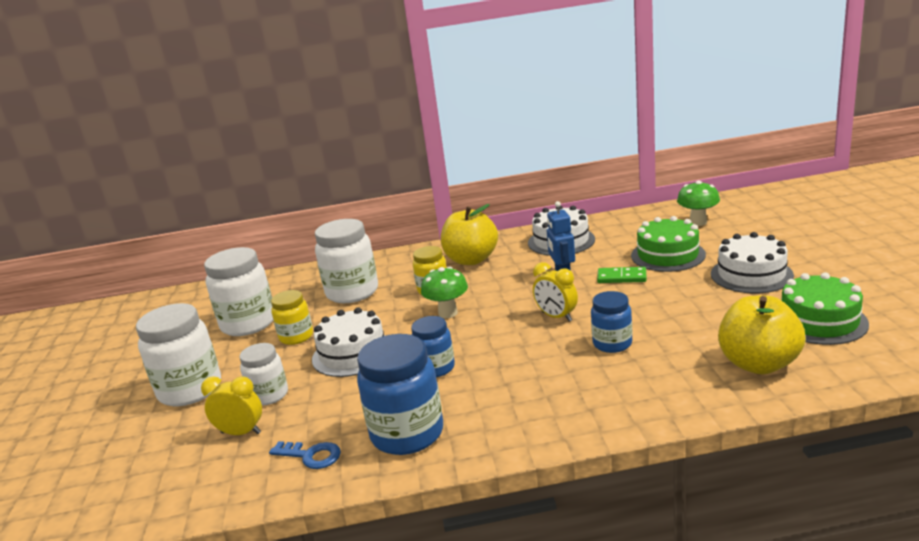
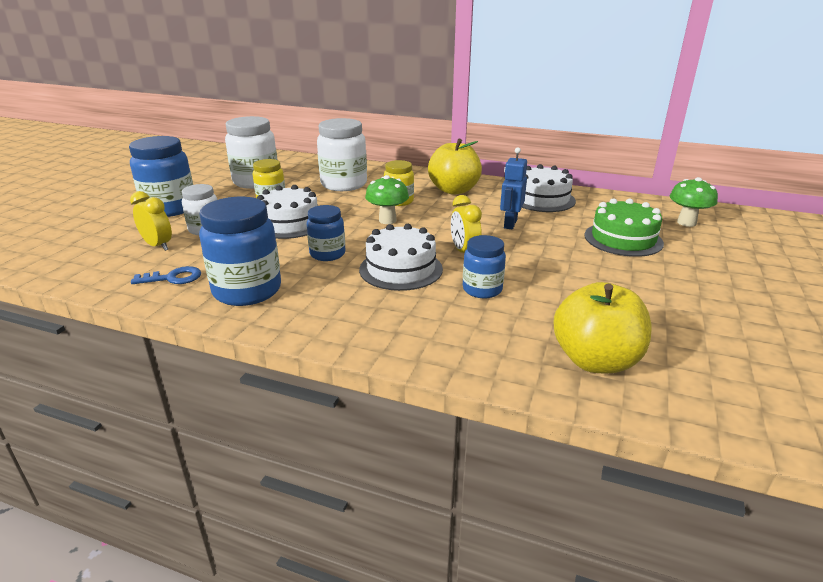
camera: 25 degrees right, 5 degrees up
(190, 390) = (170, 209): white jar -> blue jar
(311, 456) = (173, 278): blue key -> blue key turned 60 degrees counterclockwise
(621, 277) = (558, 242): green domino -> none
(751, 274) = (686, 282): white cake -> white cake (401, 269)
(819, 321) = (710, 348): green cake -> none

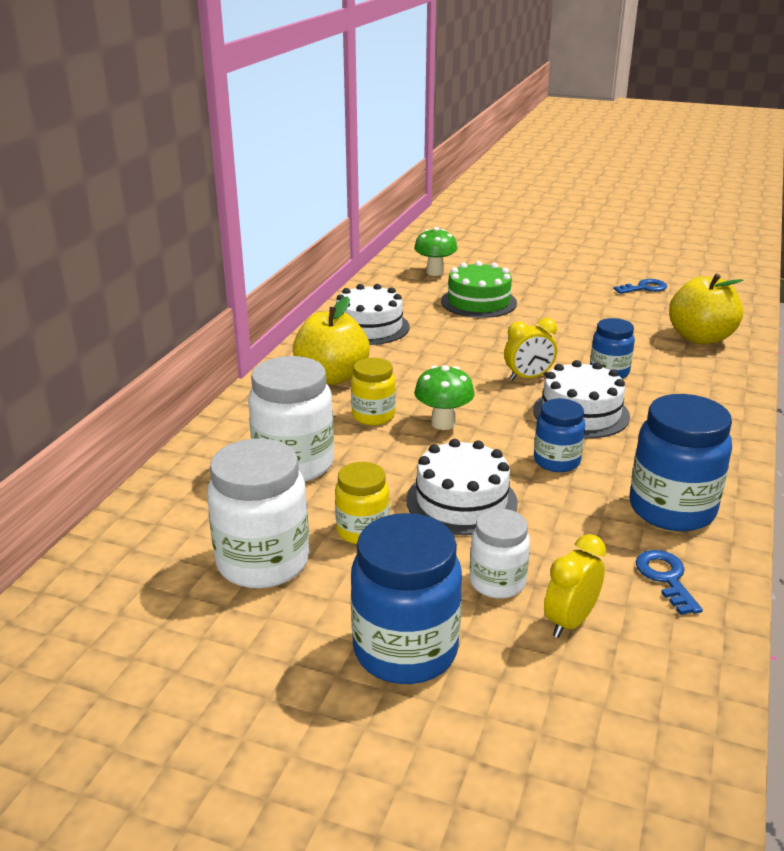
camera: 90 degrees left, 0 degrees up
(510, 224) = (447, 350): blue robot -> none
(748, 341) = (644, 288): none -> blue key

